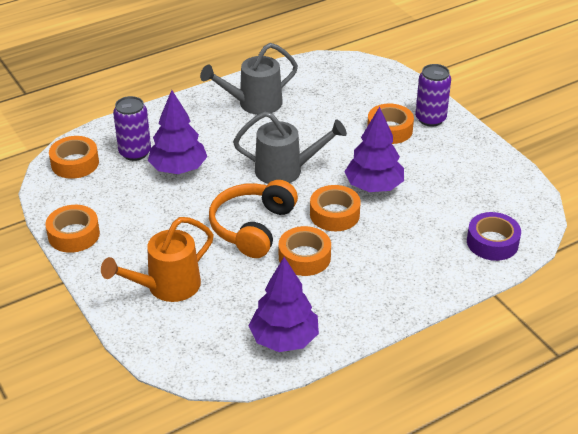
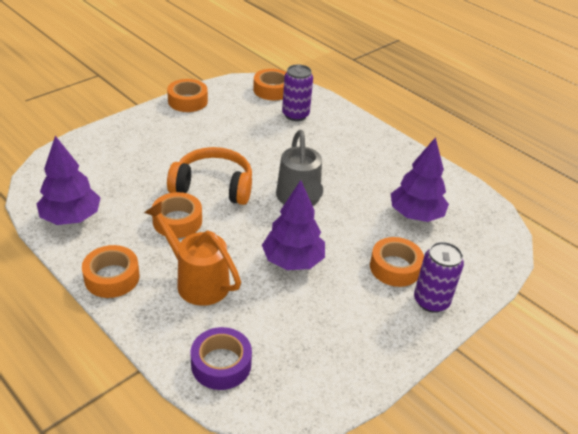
camera: 75 degrees right, 0 degrees up
(166, 287) = (132, 149): orange watering can -> orange watering can (196, 280)
(178, 169) = (281, 138): purple tree -> purple tree (415, 215)
(253, 104) = (394, 170): grey watering can -> none
(334, 214) = (242, 236): orange tape -> orange tape (112, 277)

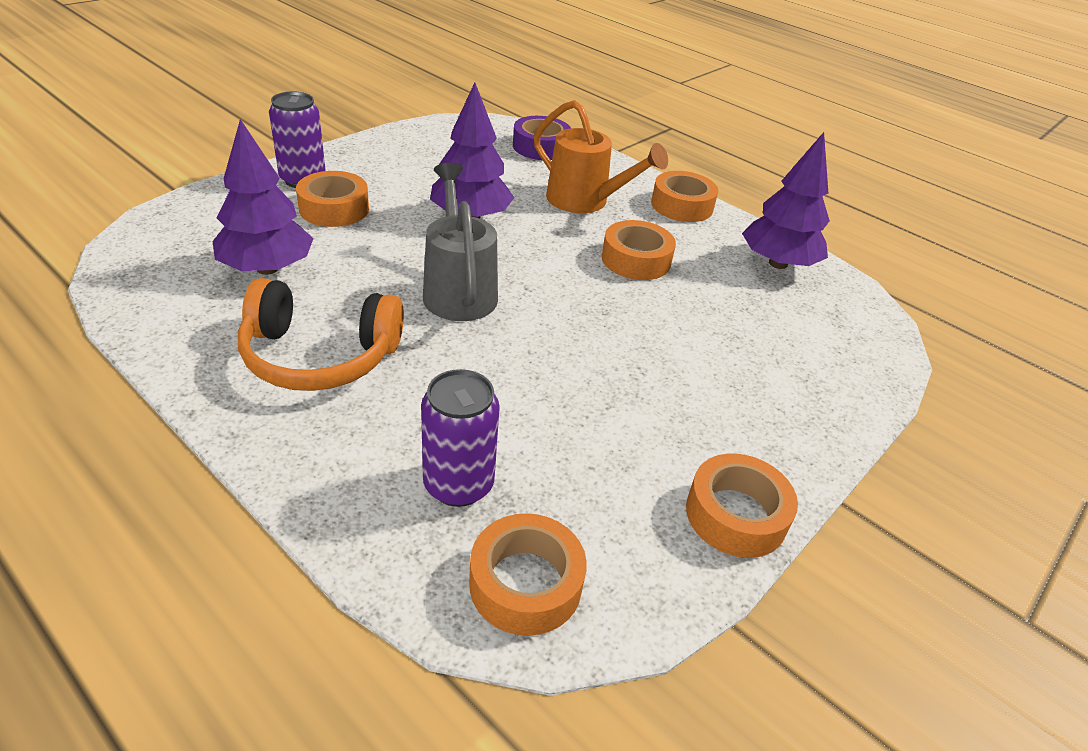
camera: 175 degrees right, 0 degrees up
(213, 186) = (602, 307): orange headphones -> orange headphones (319, 356)

